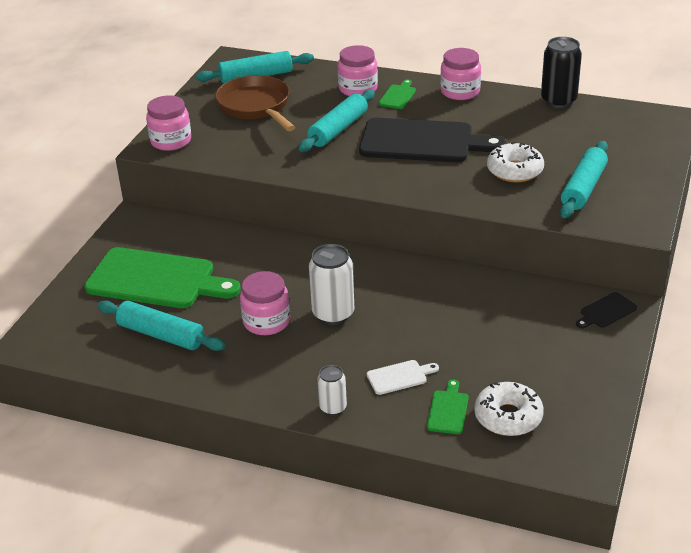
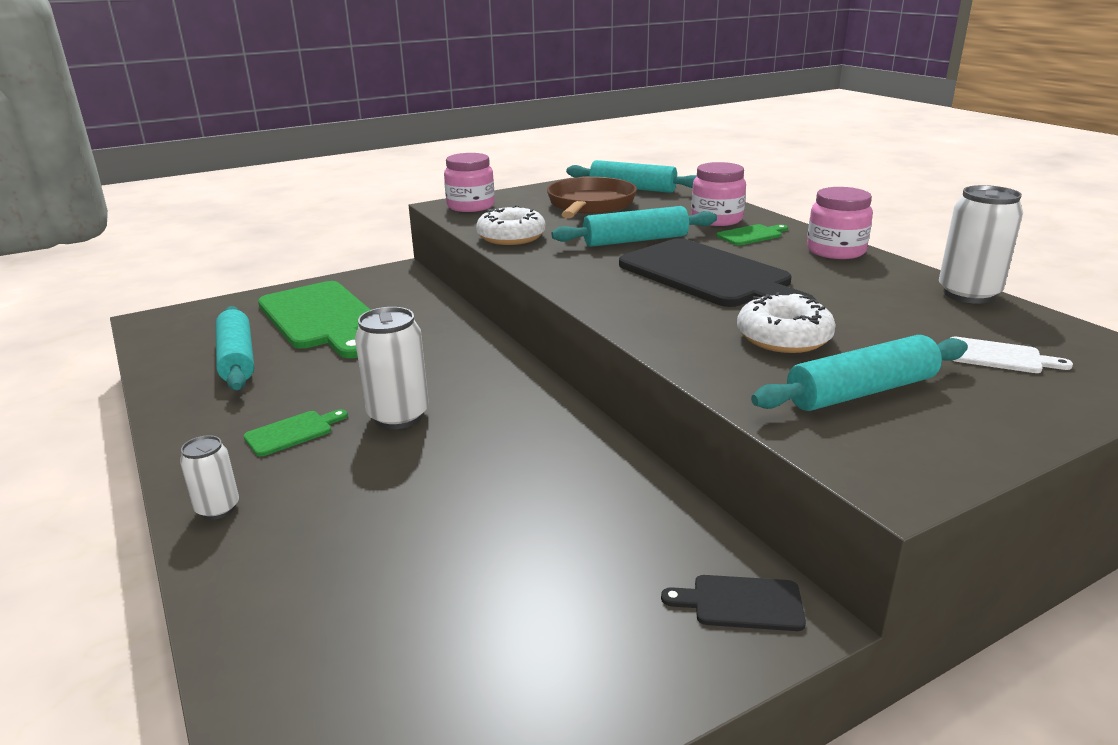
camera: 40 degrees right, 10 degrees down
(266, 322) = (331, 391): pink jar -> none
(399, 377) = (337, 519): white cutting board -> white cutting board (999, 356)
(448, 410) = (311, 597): green cutting board -> green cutting board (292, 432)
(508, 417) = (358, 663): white donut -> white donut (511, 237)
(558, 101) = (968, 294): black can -> white can

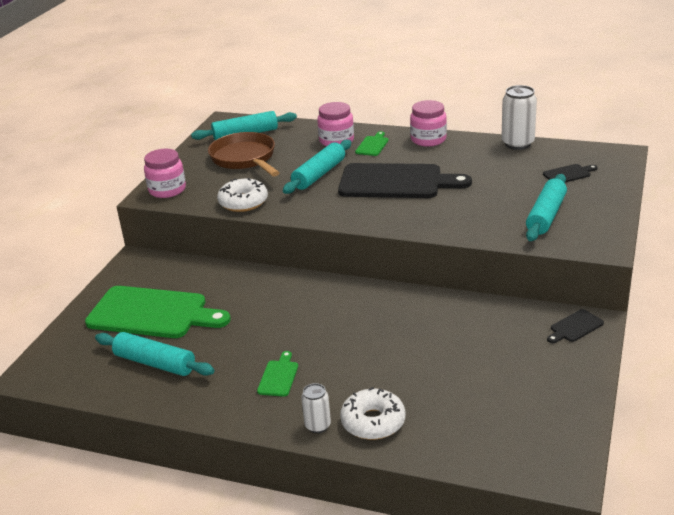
camera: 40 degrees left, 5 degrees up
(398, 416) = (317, 338): white can -> none
(783, 337) = (481, 203): white donut -> white donut (373, 422)
(999, 356) = (568, 174): white cutting board -> black cutting board

